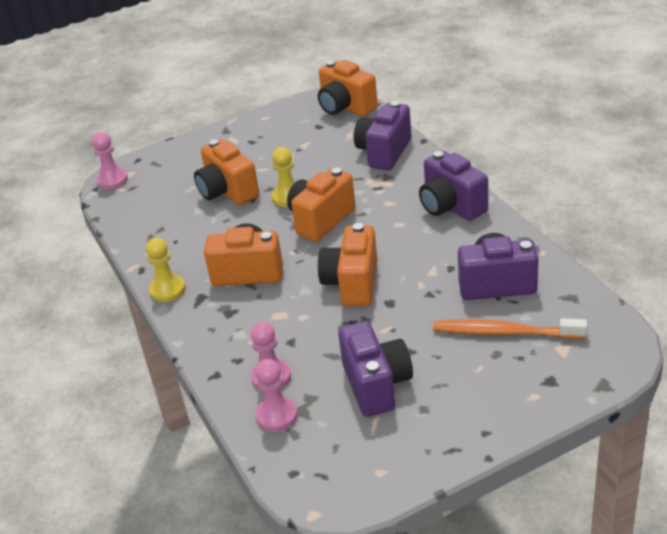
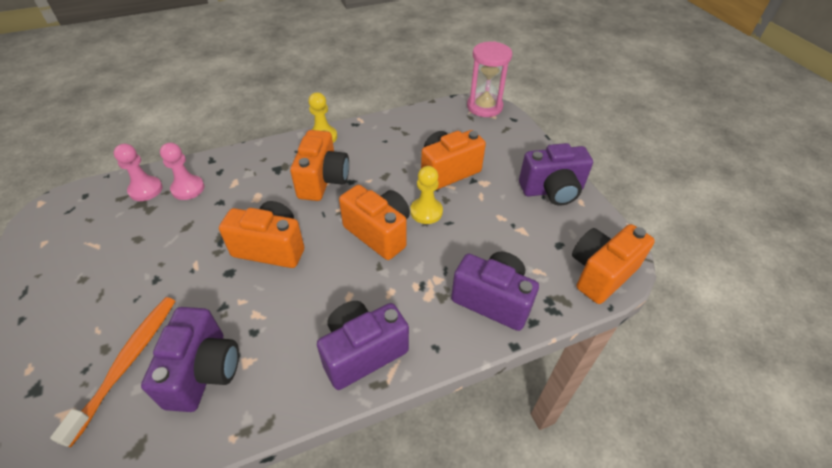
camera: 90 degrees right, 10 degrees up
(112, 180) = (484, 107): pink pawn -> pink hourglass
(376, 385) = (132, 250): purple camera -> purple camera (552, 191)

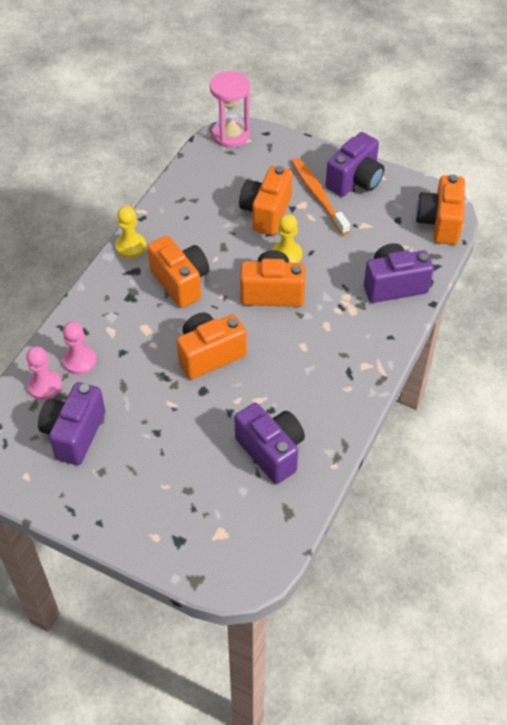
camera: 40 degrees left, 5 degrees up
(127, 363) = (216, 484): orange toothbrush -> orange toothbrush (318, 195)
(362, 352) = (352, 371): purple camera -> purple camera (74, 434)

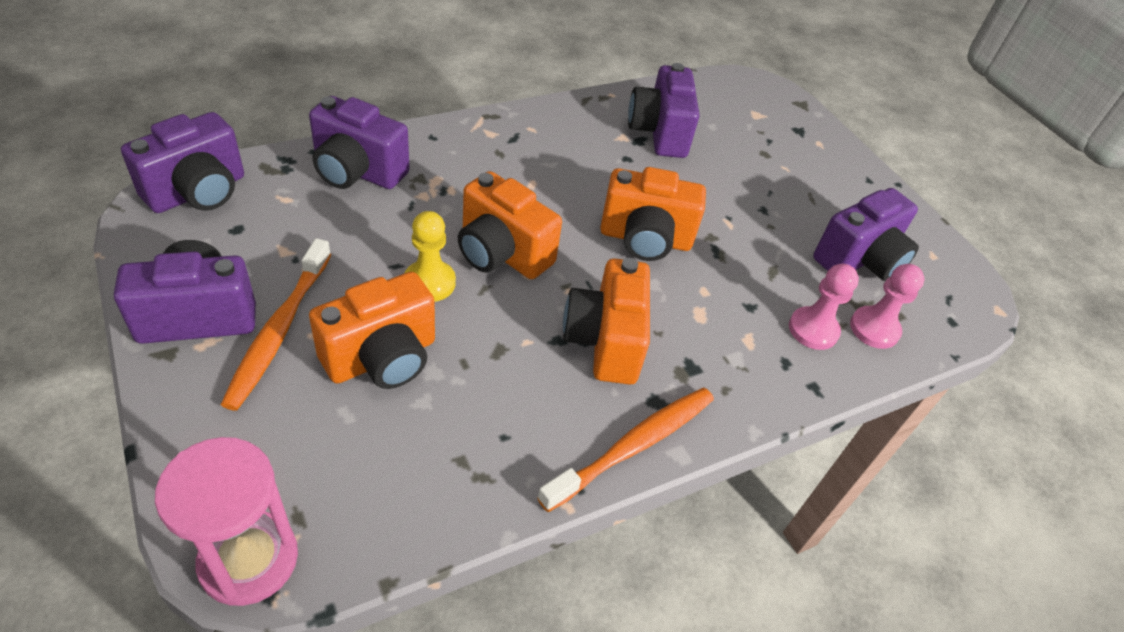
camera: 150 degrees left, 5 degrees down
(130, 246) = (634, 446): yellow pawn -> orange toothbrush
(440, 223) = (198, 192): orange camera -> purple camera

